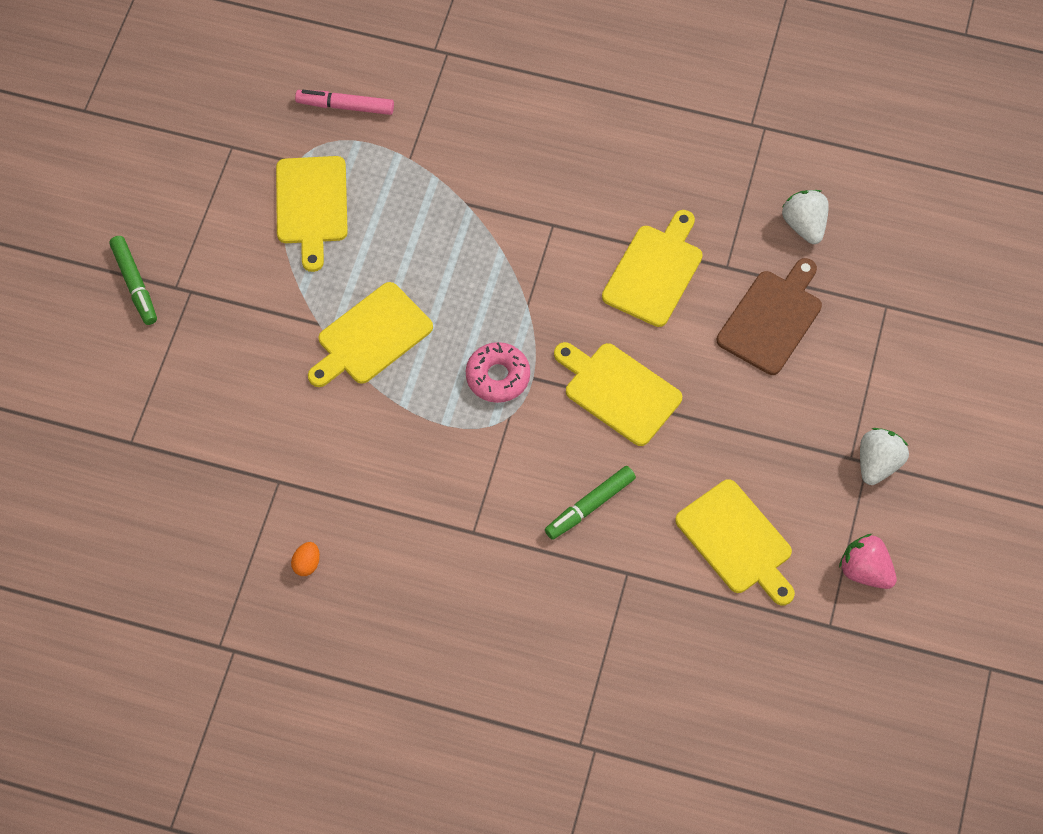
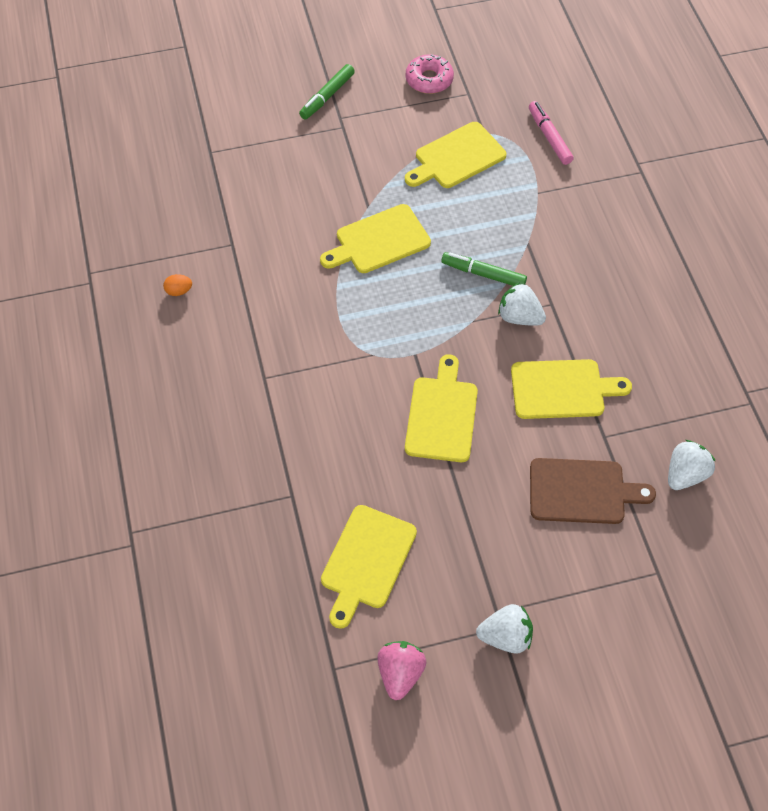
camera: 60 degrees right, 5 degrees down
(371, 336) = (379, 241): yellow cutting board -> yellow cutting board turned 45 degrees counterclockwise
(498, 376) = (400, 331): pink donut -> pink donut (429, 80)
(550, 261) = (519, 317): none -> white strawberry
(590, 506) = (332, 443): green marker -> green marker (483, 274)

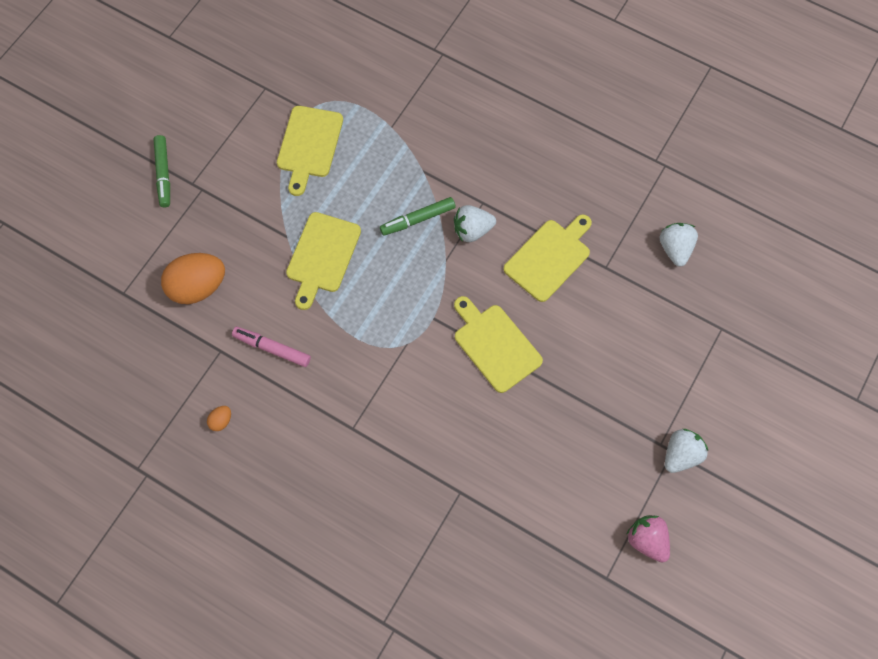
camera: 45 degrees left, 10 degrees up
(265, 189) = (198, 287): none -> orange egg
(366, 561) = (552, 489): yellow cutting board -> none
(429, 80) = (225, 99): pink donut -> none
(549, 137) = (356, 77): pink marker -> pink marker (272, 348)
(581, 491) = (629, 317): brown cutting board -> none

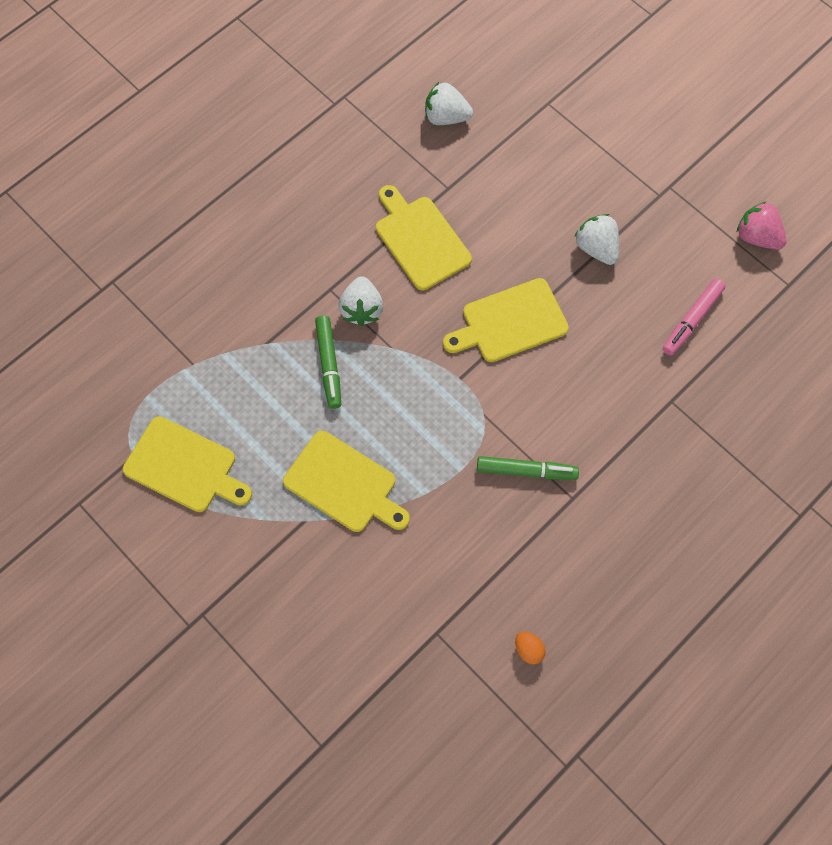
camera: 75 degrees left, 0 degrees up
(164, 174) = (162, 661): green marker -> green marker (526, 471)
(198, 287) = (341, 645): orange egg -> none
(272, 348) = (450, 569): pink marker -> pink marker (692, 320)
(647, 540) = (756, 237): pink strawberry -> pink strawberry turned 60 degrees clockwise
(680, 454) = (674, 180): white strawberry -> white strawberry (596, 248)

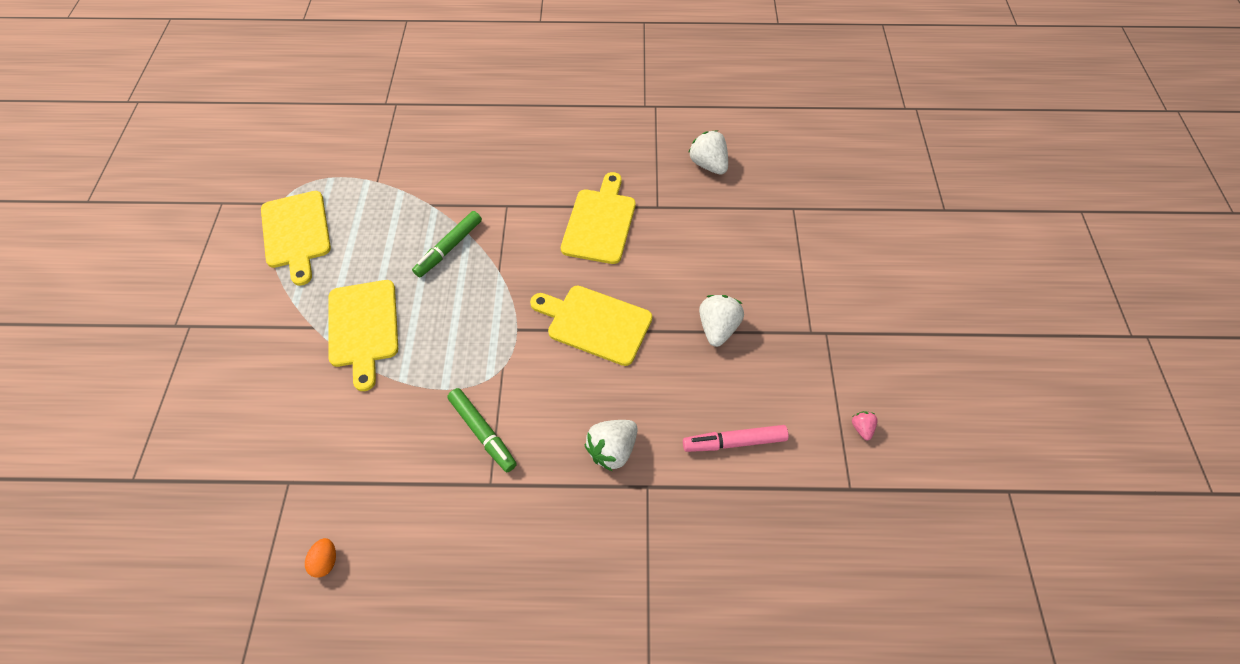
camera: 45 degrees right, 10 degrees down
(362, 309) = (510, 233): white strawberry -> white strawberry (612, 449)
(756, 237) = (861, 428): pink strawberry -> pink strawberry, size x0.51

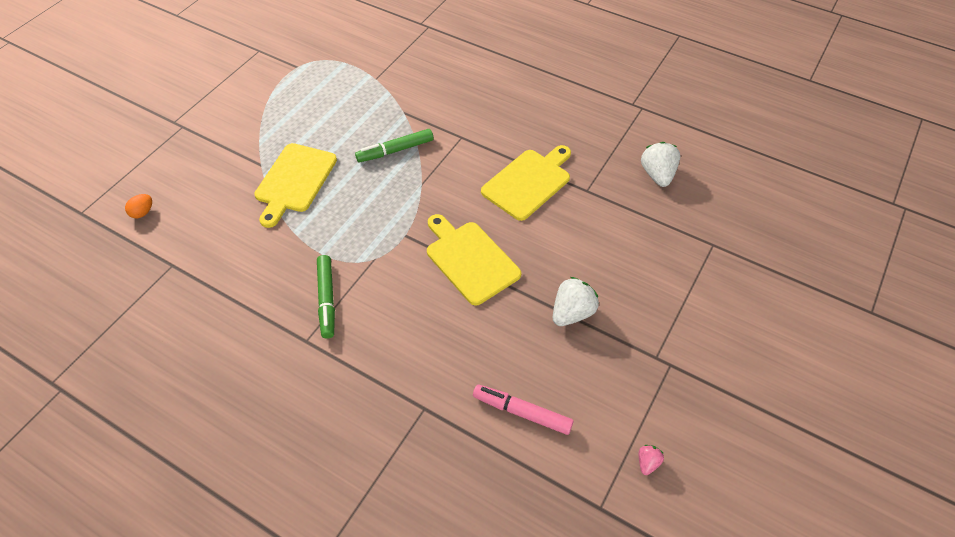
camera: 30 degrees right, 5 degrees down
(296, 233) = (294, 92): yellow cutting board -> none
(326, 561) = (159, 333): orange egg -> orange egg (143, 212)
(612, 449) = (416, 364): white strawberry -> none

